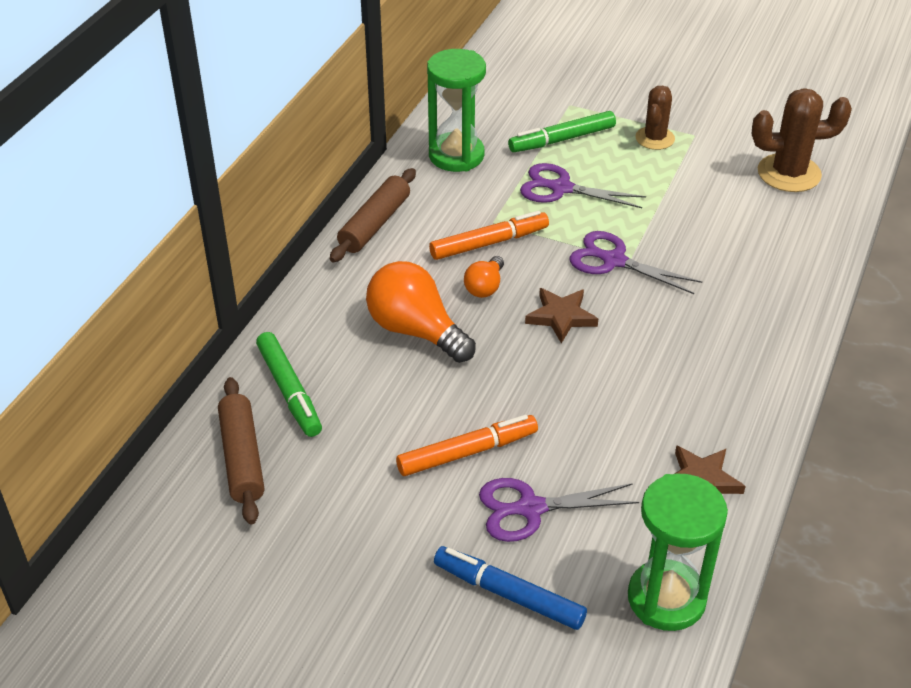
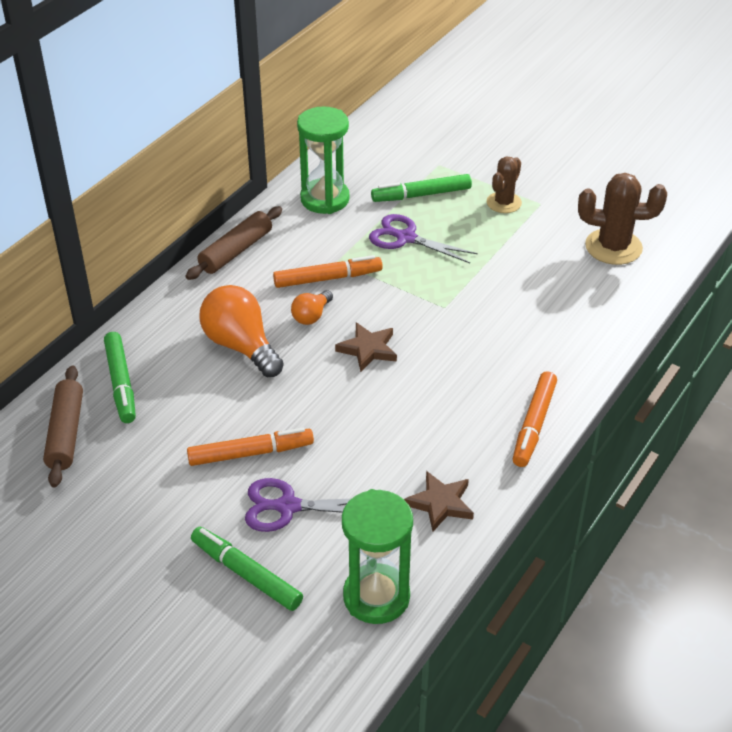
camera: 10 degrees right, 0 degrees up
(508, 594) = (246, 574): blue marker -> green marker
(613, 260) = (430, 306): purple scissors -> none
(773, 378) = (534, 425): none -> orange marker

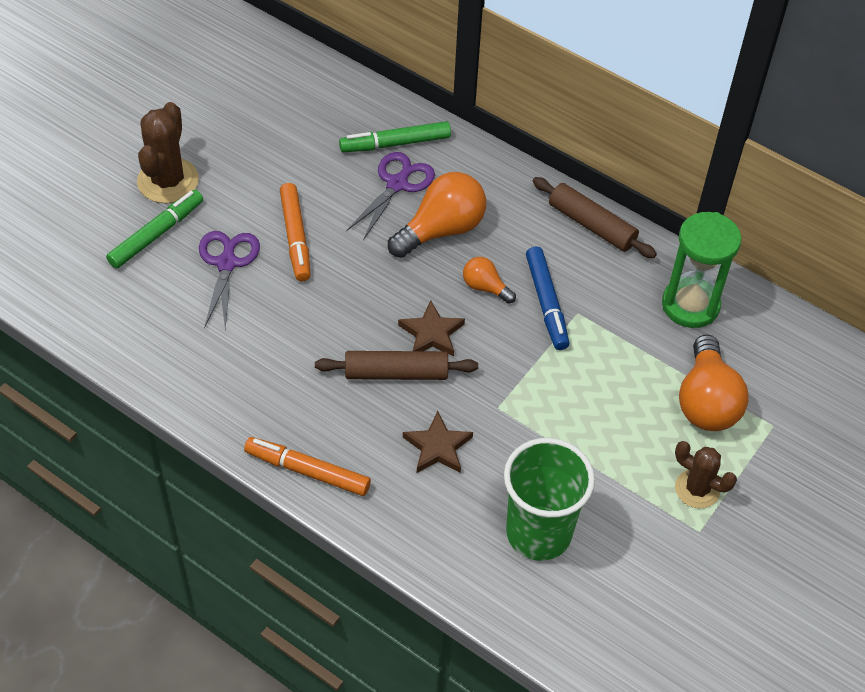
camera: 90 degrees right, 10 degrees up
(66, 433) = (335, 111): brown rolling pin -> brown rolling pin (396, 373)
(328, 278) = (546, 303): orange marker -> blue marker
(376, 596) = (114, 323): green hourglass -> none
(405, 238) = (621, 379): purple scissors -> purple scissors (397, 184)
(421, 195) = (706, 401): green marker -> orange light bulb
(440, 503) = (212, 379): brown star -> brown star (437, 447)
(563, 283) = (538, 533): none -> green cup
(613, 247) = (611, 602): brown cactus -> brown cactus (168, 181)

